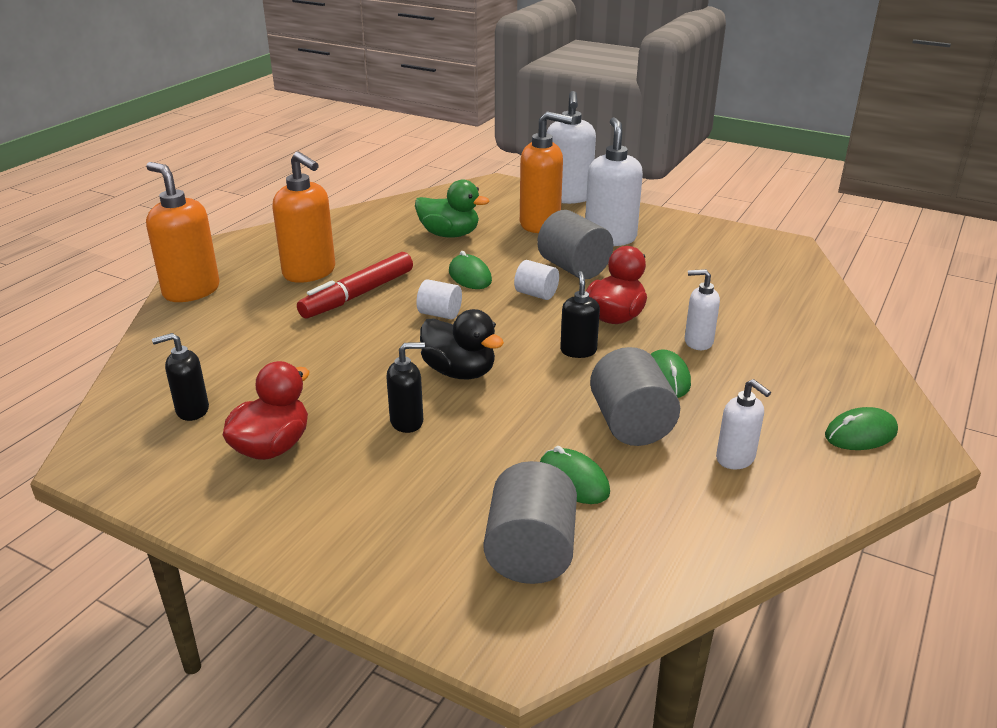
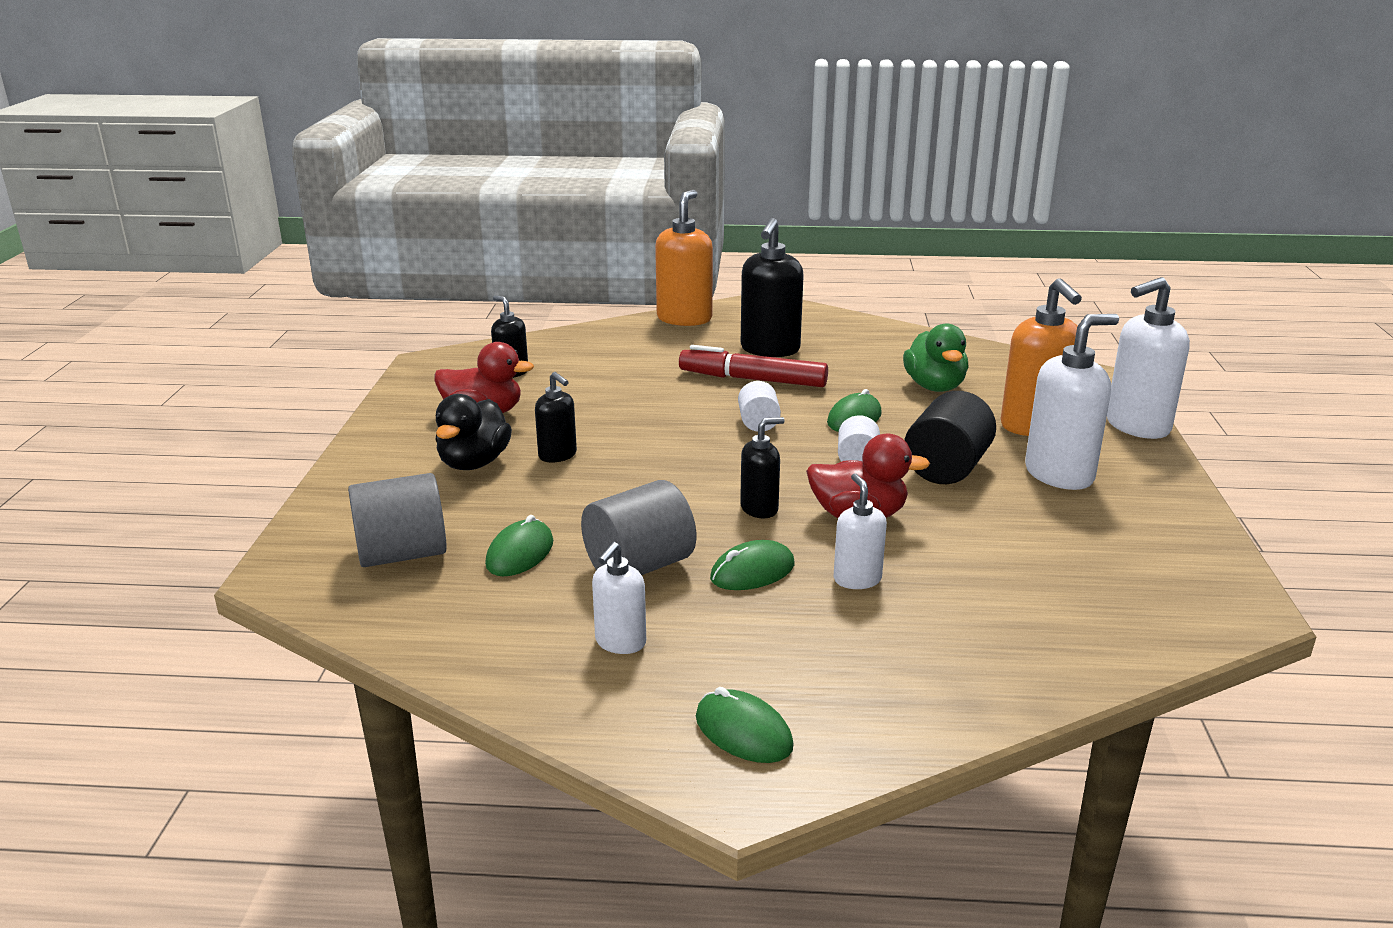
camera: 65 degrees right, 5 degrees down
(310, 272) = (770, 350): orange soap dispenser -> black soap dispenser
(459, 372) = (660, 458): black duck -> black duck (474, 463)
(573, 268) = (946, 468): grey cylinder -> black cylinder

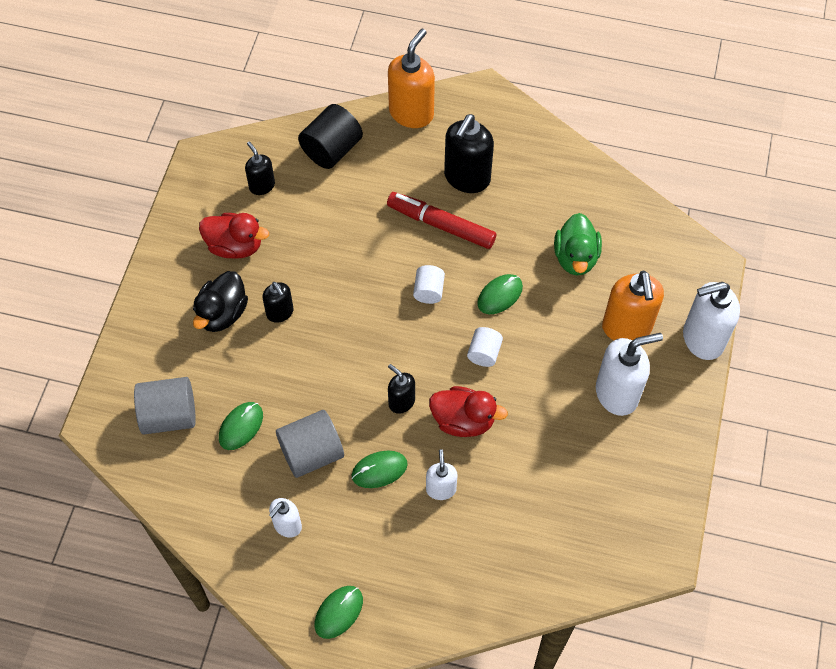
camera: 10 degrees right, 35 degrees up
(743, 732) = (338, 612): green mouse -> green mouse turned 75 degrees clockwise
(759, 509) = (401, 402): black soap dispenser -> black soap dispenser turned 120 degrees counterclockwise
(946, 468) = (542, 373): black cylinder -> black cylinder (331, 149)

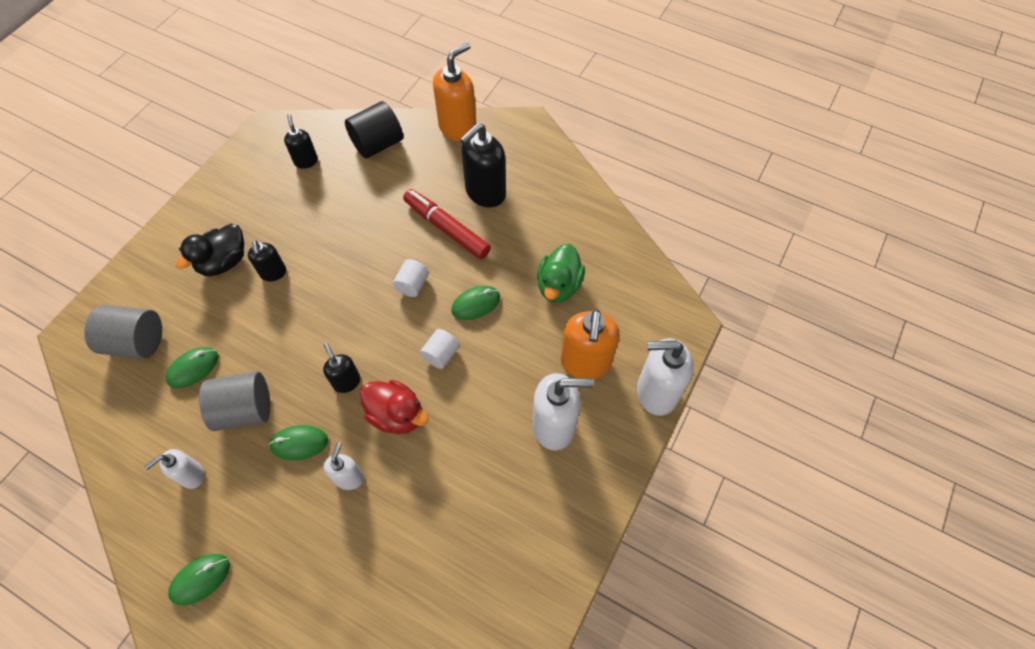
camera: 15 degrees right, 0 degrees up
(235, 246) = (261, 206): red duck -> none

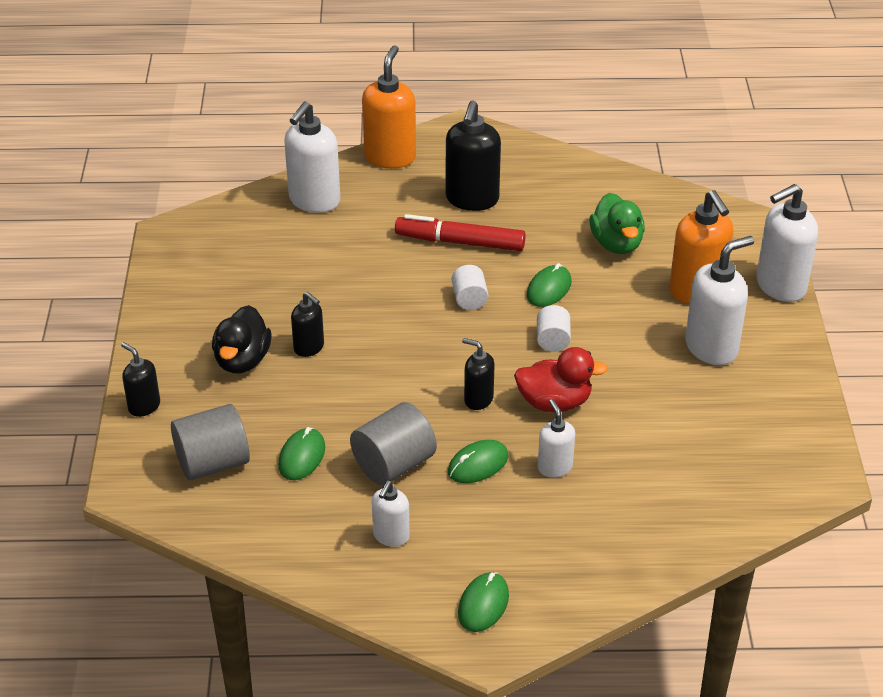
camera: 30 degrees left, 20 degrees down
(306, 161) = (247, 243): black soap dispenser -> black soap dispenser (144, 406)
(377, 144) = (314, 201): black cylinder -> white soap dispenser

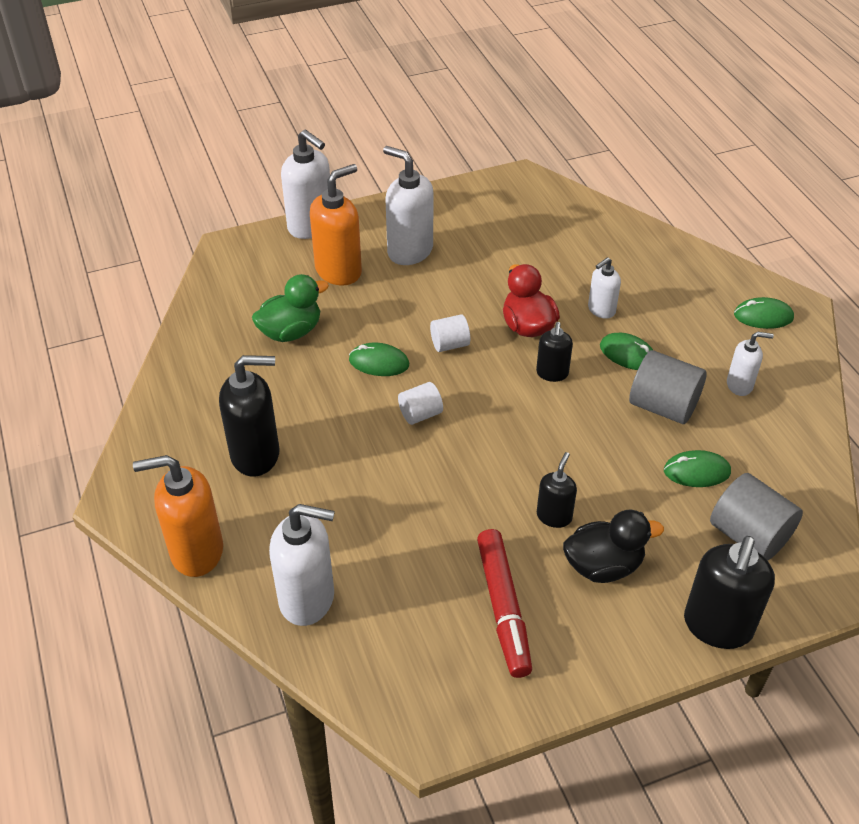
camera: 110 degrees left, 5 degrees up
(144, 406) = (717, 626): black soap dispenser -> black soap dispenser, size x1.78
(460, 242) = (333, 445): red marker -> red marker (503, 608)

